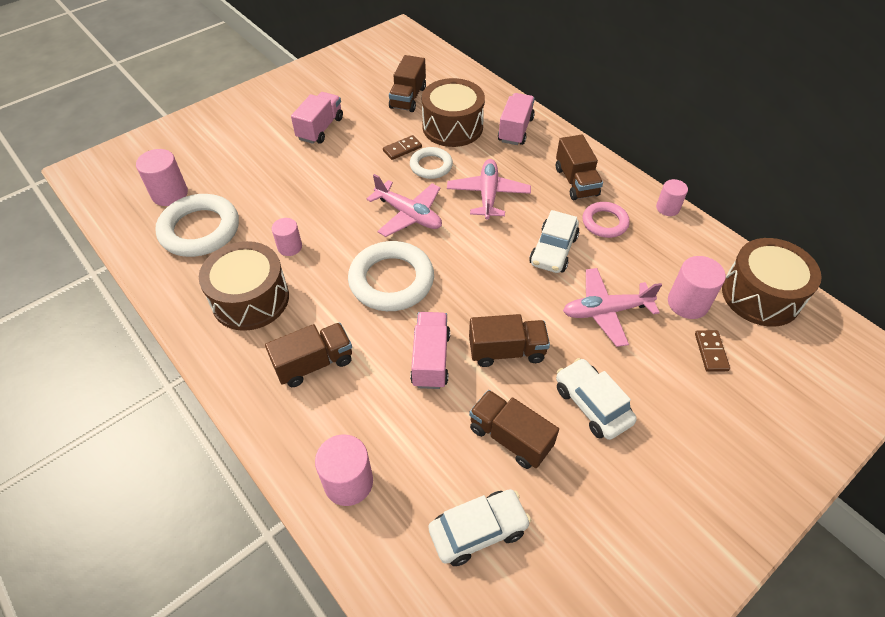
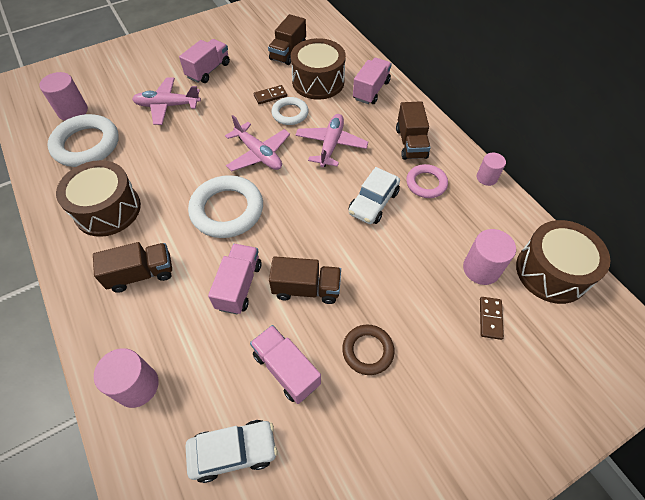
camera: 10 degrees right, 5 degrees up
(290, 247) = (153, 169): pink cylinder -> none
(510, 437) = (286, 369): brown truck -> pink truck
(592, 404) = (367, 351): white car -> brown ring
(606, 311) = (404, 265): pink plane -> pink plane (168, 106)

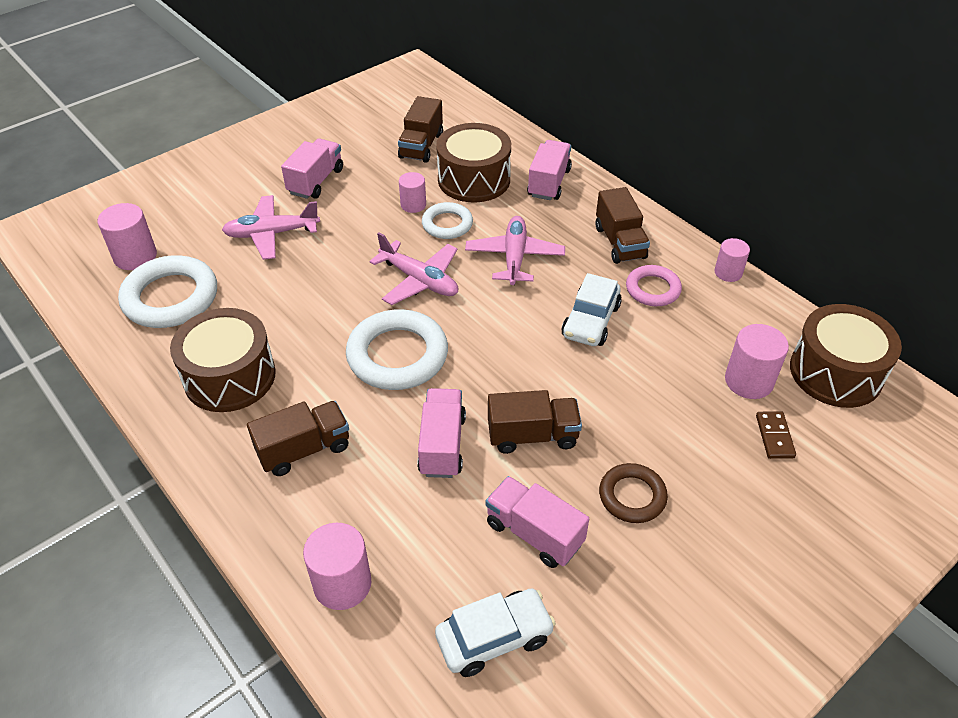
camera: 10 degrees left, 10 degrees down
(270, 96) = (413, 205): brown domino -> pink cylinder

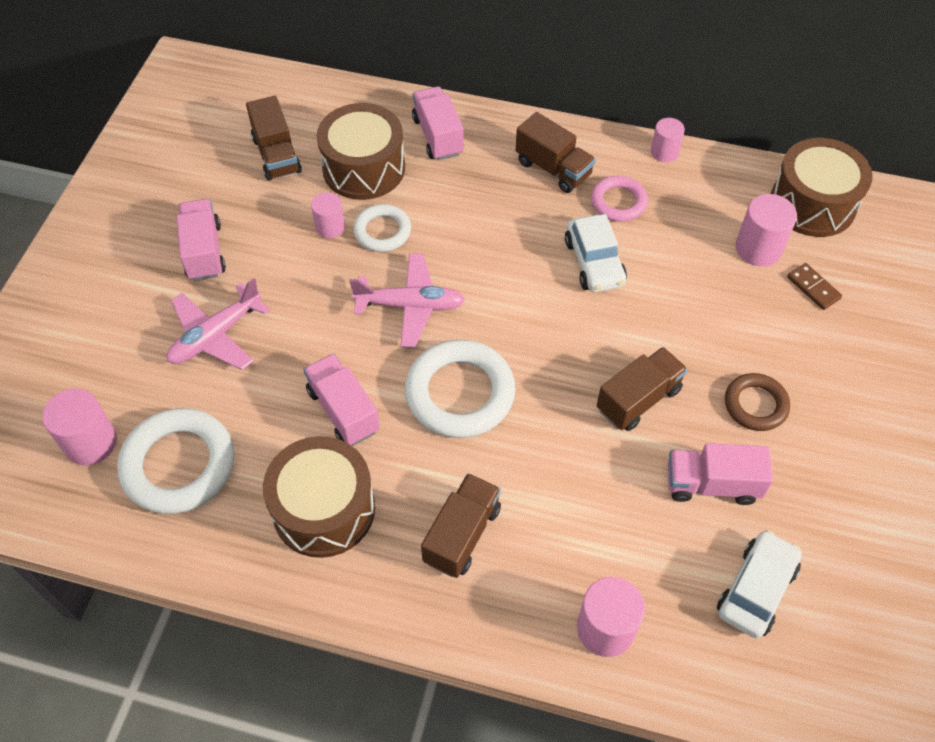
camera: 35 degrees left, 10 degrees up
(442, 445) = (574, 454): pink truck -> pink truck (343, 410)
(514, 257) = (475, 234): pink plane -> none

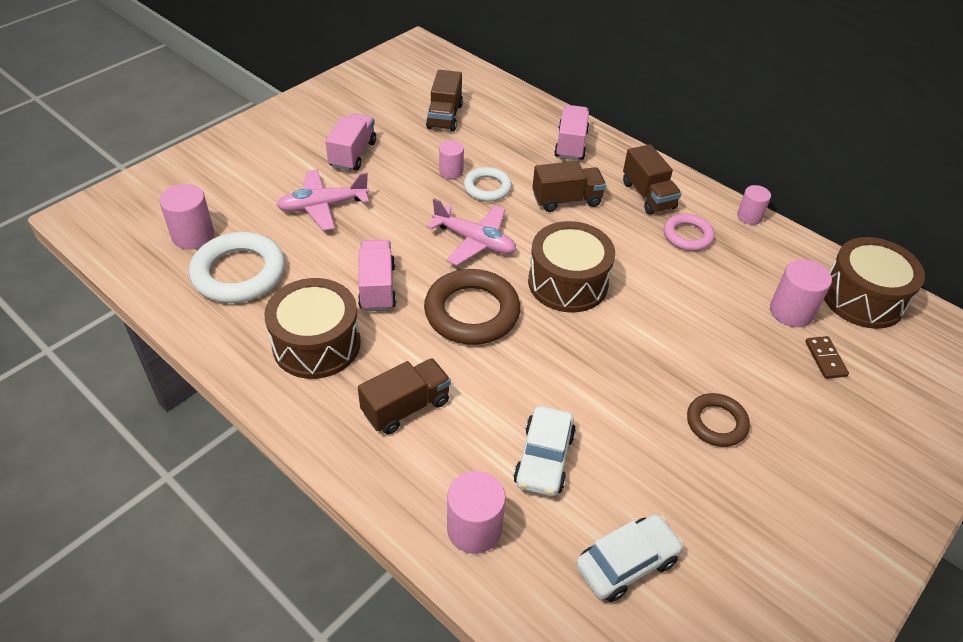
camera: 25 degrees right, 10 degrees down
(364, 168) = (501, 145): brown drum -> brown drum (568, 283)
(460, 393) = (472, 312): white ring -> brown ring
(594, 262) = (640, 268): white car -> white car (544, 459)
(638, 399) = (614, 376): brown truck -> brown truck (566, 200)
(712, 484) = (638, 464): pink truck -> none

